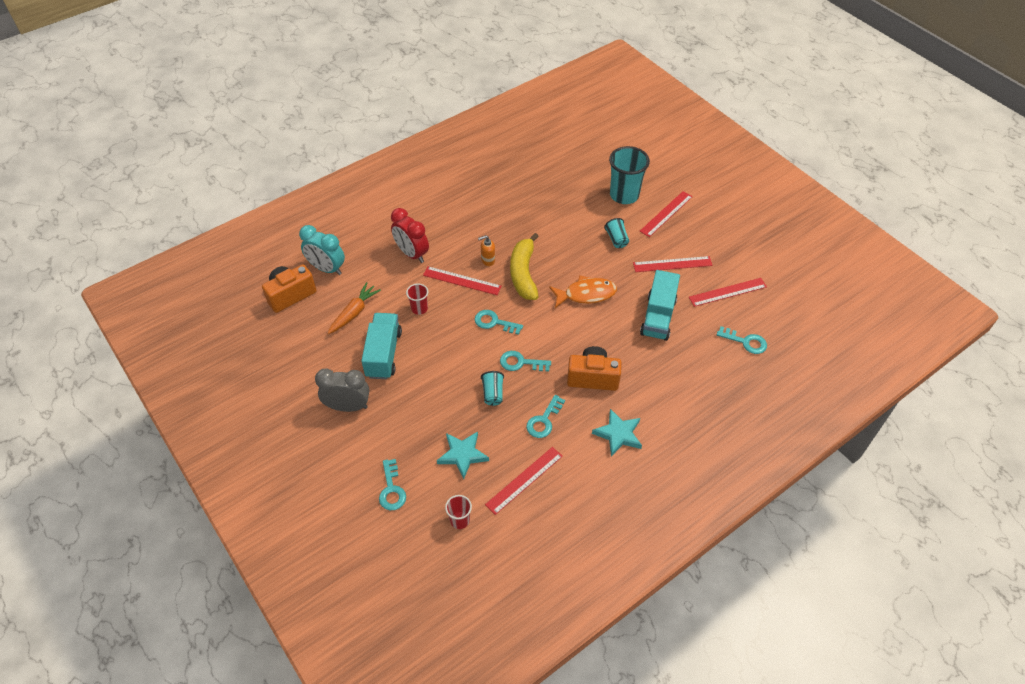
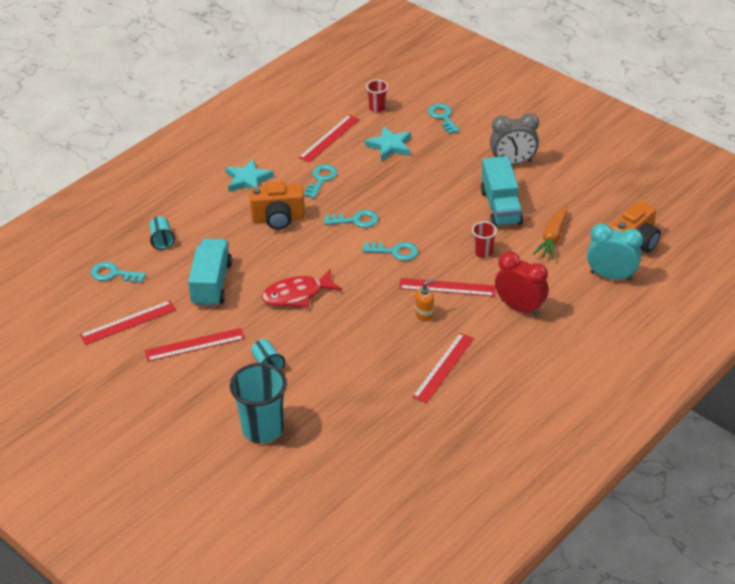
camera: 170 degrees right, 10 degrees down
(493, 393) = (376, 192): turquoise cup -> turquoise cup (162, 240)
(523, 274) = (376, 306): yellow banana -> none
(586, 294) = (297, 295): orange fish -> red fish
(666, 213) = (203, 411): red ruler -> red ruler (443, 367)

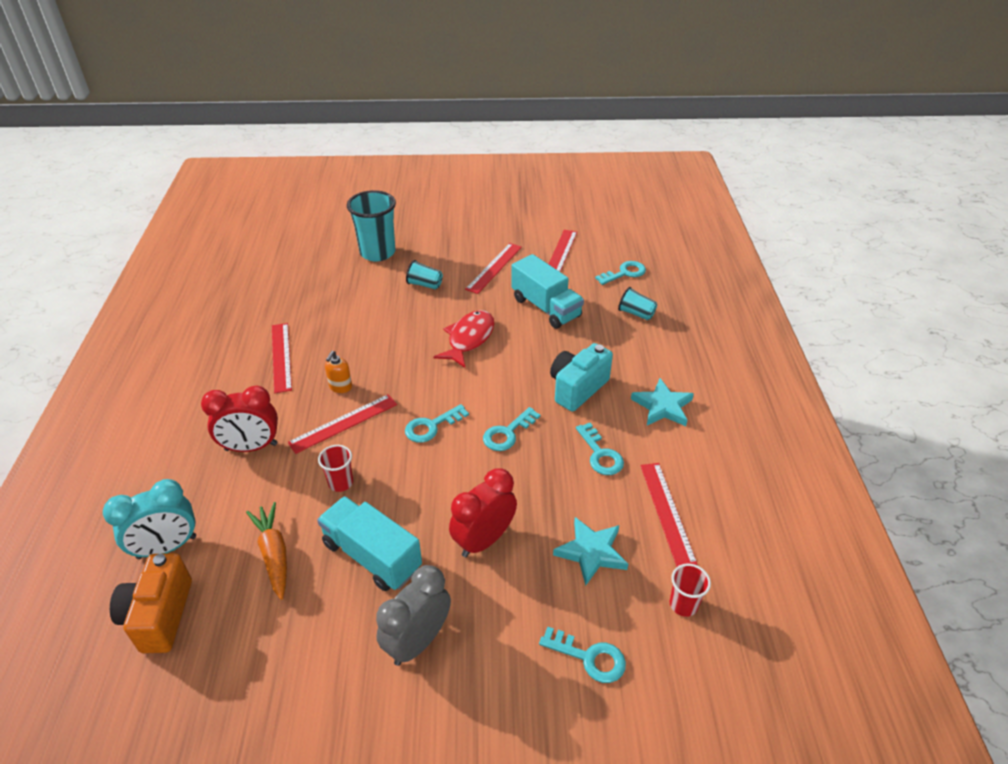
camera: 135 degrees right, 0 degrees up
(278, 219) = (577, 388): orange camera -> turquoise camera
(435, 180) = (484, 540): none -> red clock

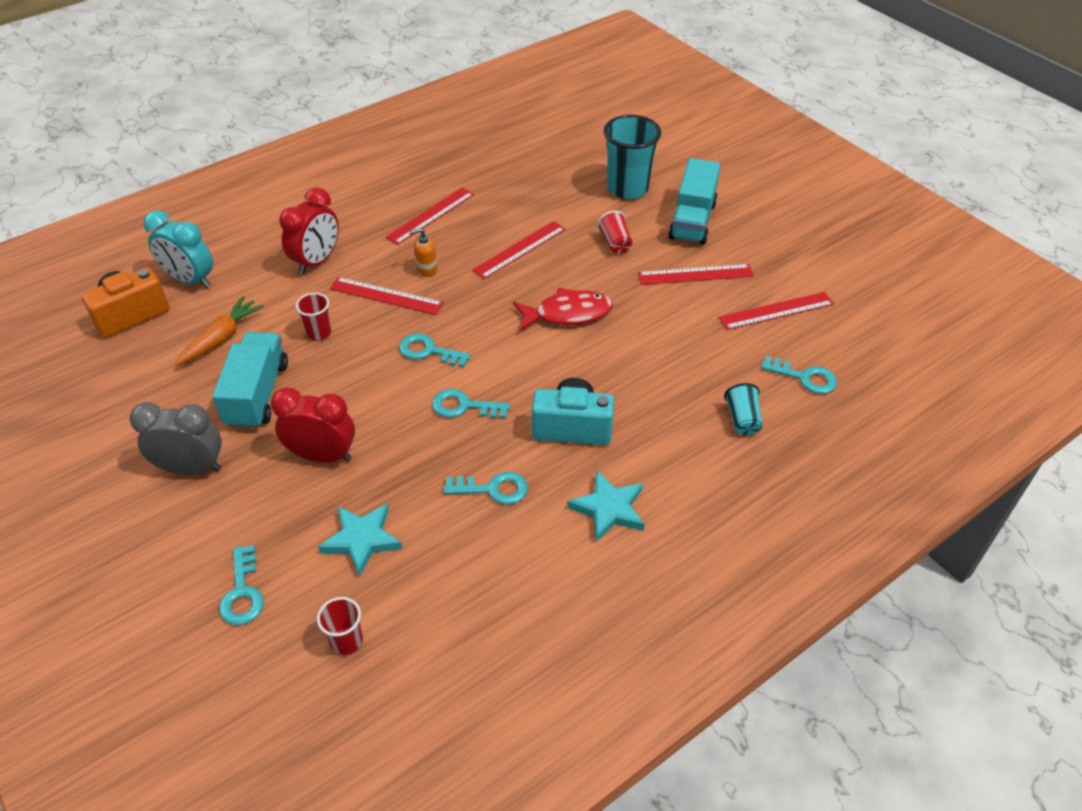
camera: 55 degrees right, 5 degrees up
(251, 447) = (317, 261): red clock -> red clock turned 105 degrees counterclockwise
(425, 284) = (615, 243): turquoise cup -> red cup
(546, 307) = (673, 344): turquoise truck -> turquoise truck (692, 220)
(600, 454) = (493, 489): turquoise key -> turquoise key turned 120 degrees counterclockwise
(666, 512) = (456, 578): red ruler -> red ruler (519, 249)

